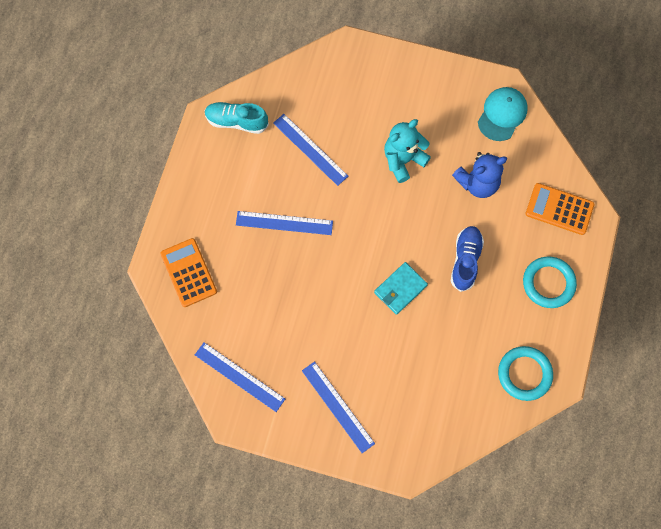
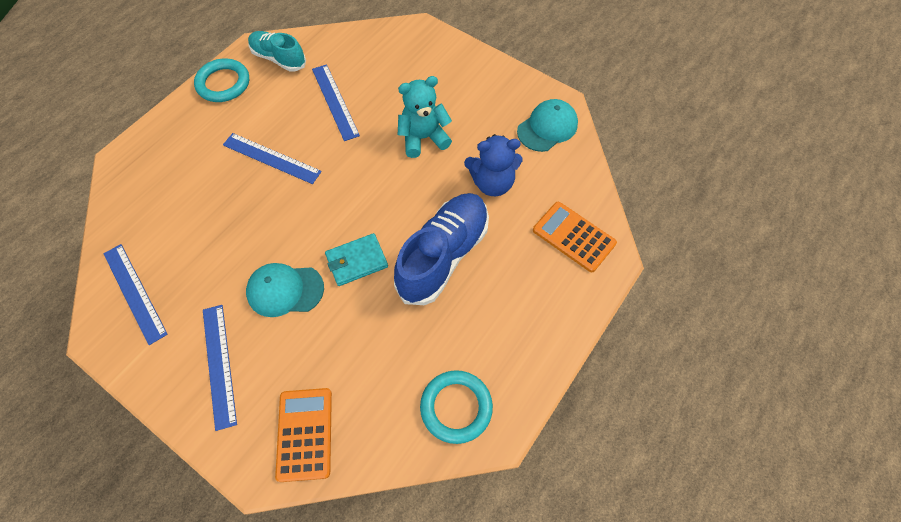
camera: 20 degrees right, 10 degrees down
(188, 272) = (150, 173): orange calculator -> orange calculator (304, 434)
(356, 332) = (285, 290): none -> turquoise cap
(465, 260) = (443, 255): blue shoe -> blue shoe, size x1.63
(548, 283) = (529, 311): turquoise ring -> turquoise ring (223, 83)

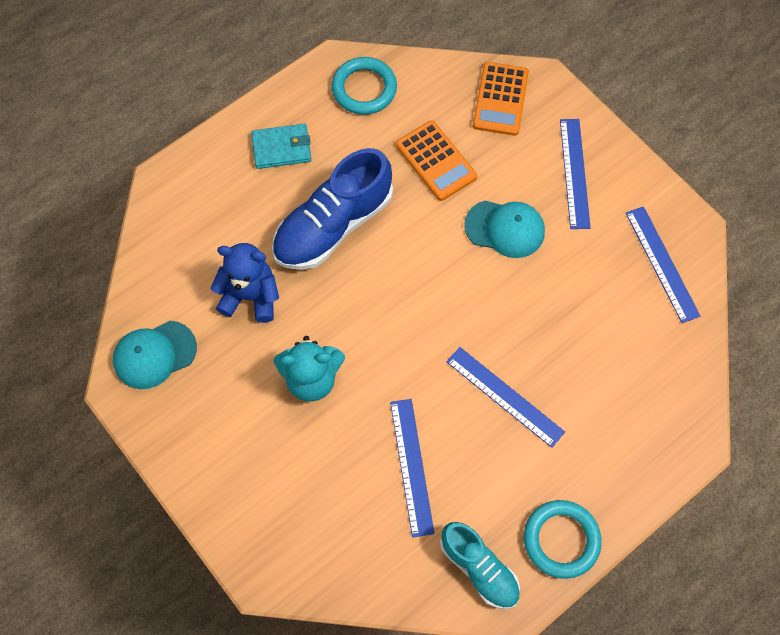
camera: 165 degrees left, 5 degrees up
(356, 261) = (425, 241): turquoise wallet -> turquoise wallet (282, 148)
(573, 237) = (189, 212): orange calculator -> orange calculator (436, 161)

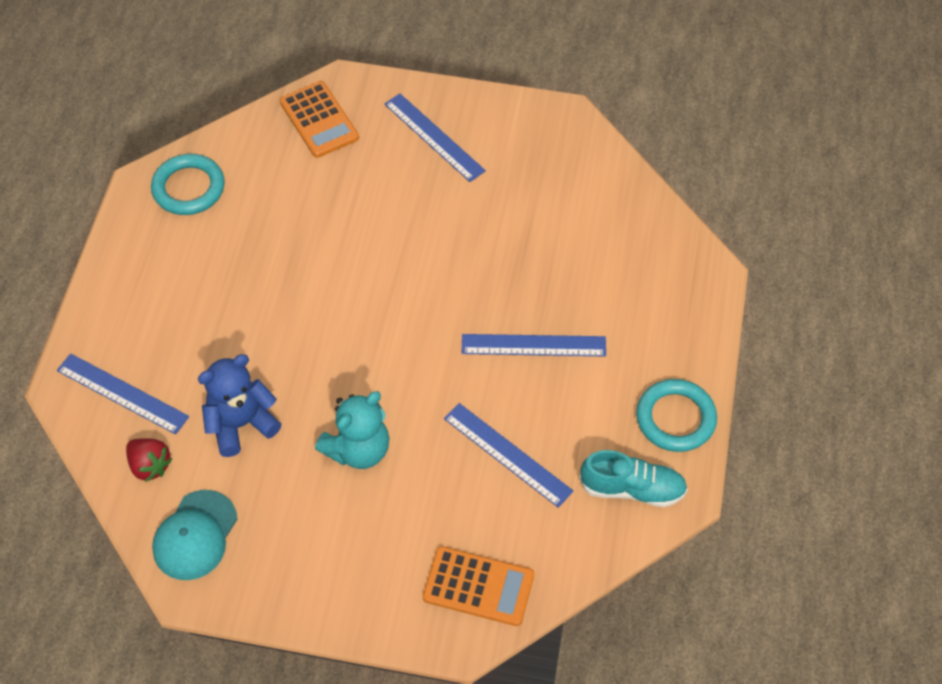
camera: 40 degrees left, 10 degrees down
(168, 280) = (150, 465): none -> red strawberry
(282, 148) = (156, 285): turquoise wallet -> none
(333, 225) = (263, 316): blue shoe -> none
(436, 161) = (307, 204): orange calculator -> orange calculator (478, 586)
(505, 229) = (416, 218): turquoise cap -> none
(662, 263) = (566, 159): blue ruler -> blue ruler (122, 393)

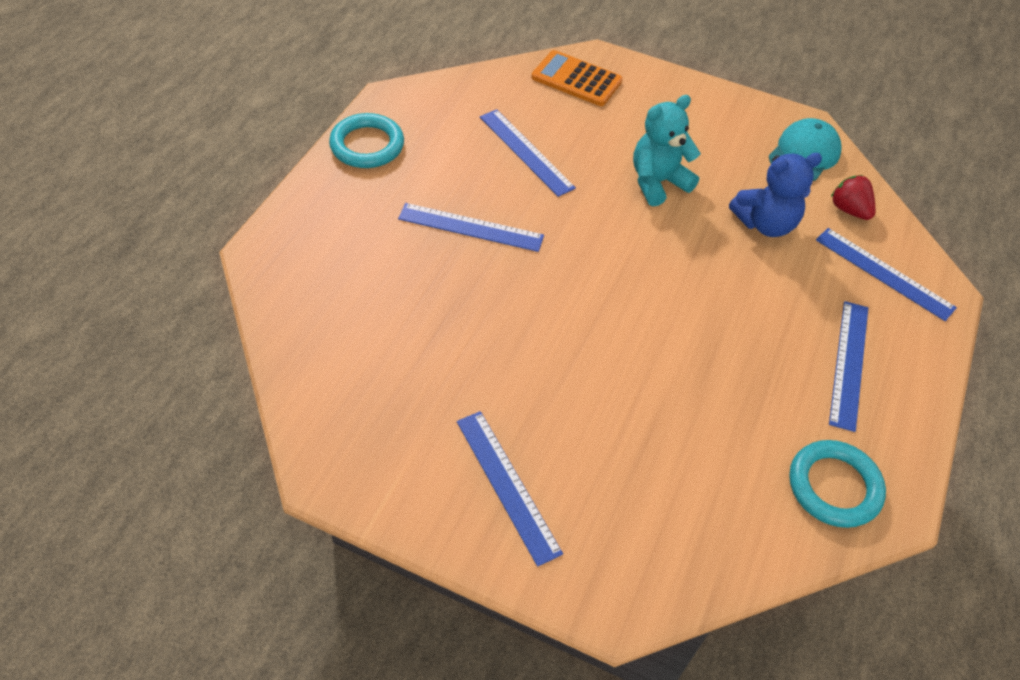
camera: 170 degrees left, 5 degrees down
(167, 290) = (849, 363): none -> blue ruler
(319, 120) = (657, 550): orange calculator -> none
(632, 489) = (429, 109): turquoise shoe -> none

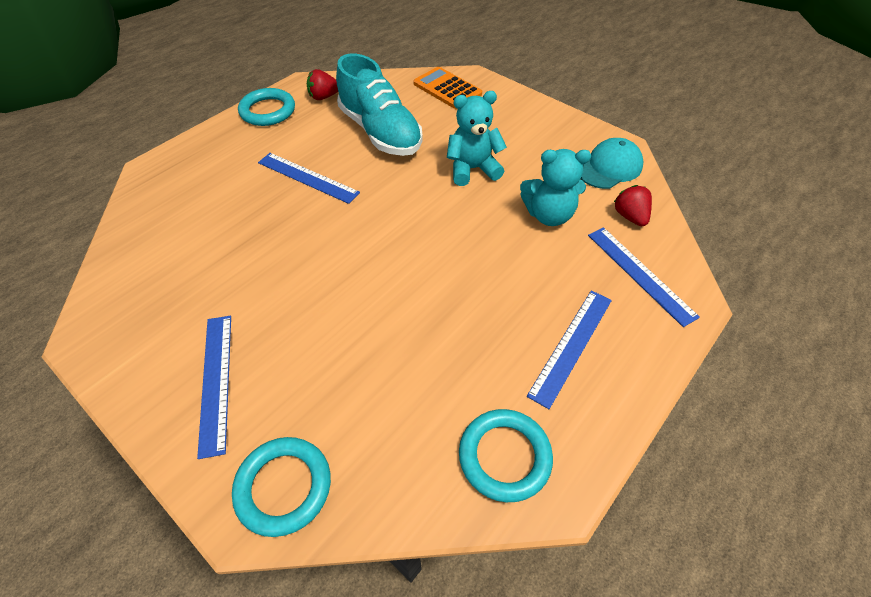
camera: 20 degrees right, 0 degrees up
(428, 114) = (324, 97): none -> red strawberry
(526, 152) = (380, 132): blue ruler -> turquoise shoe
(640, 569) = (284, 487): none -> turquoise ring
(765, 224) = (548, 215): blue teddy bear -> turquoise teddy bear

